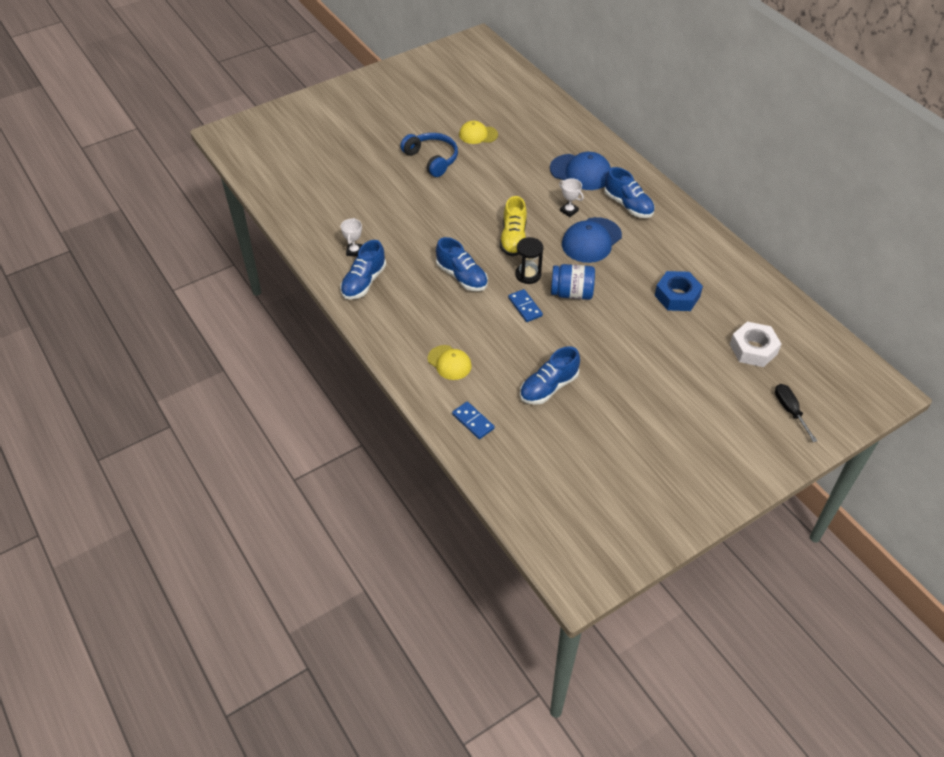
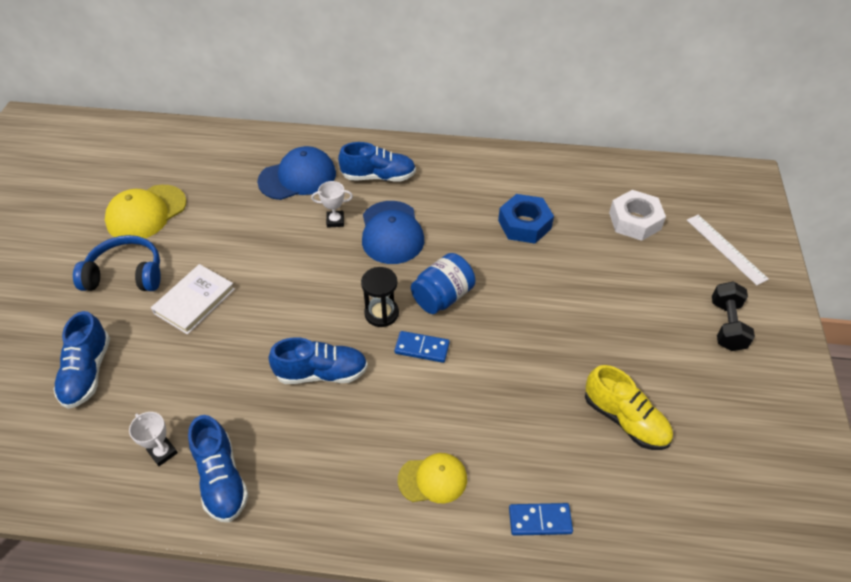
camera: 50 degrees left, 0 degrees up
(447, 197) = (194, 301): none -> white book
(478, 135) = (146, 213): yellow cap -> yellow cap, size x1.56
(513, 238) = (320, 289): yellow shoe -> yellow shoe (625, 419)
(548, 387) = (550, 409): blue shoe -> blue shoe (87, 372)
(716, 442) = (726, 325): none -> black dumbbell
(790, 411) = (726, 249): black screwdriver -> white ruler

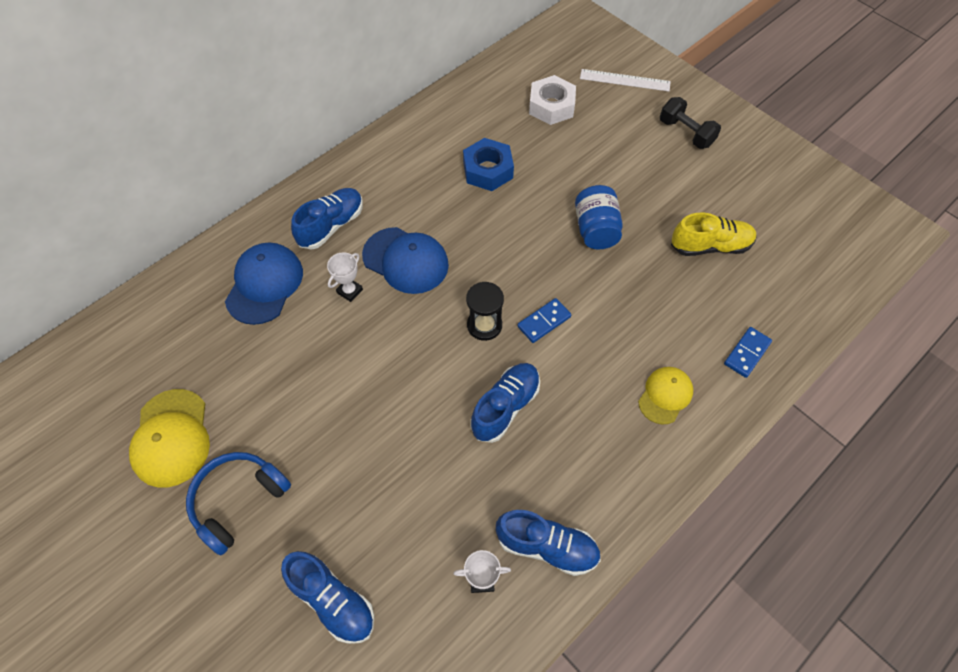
camera: 50 degrees left, 10 degrees up
(194, 301) = (333, 459): white book -> none
(442, 297) = (507, 273): blue jar -> blue jar (595, 230)

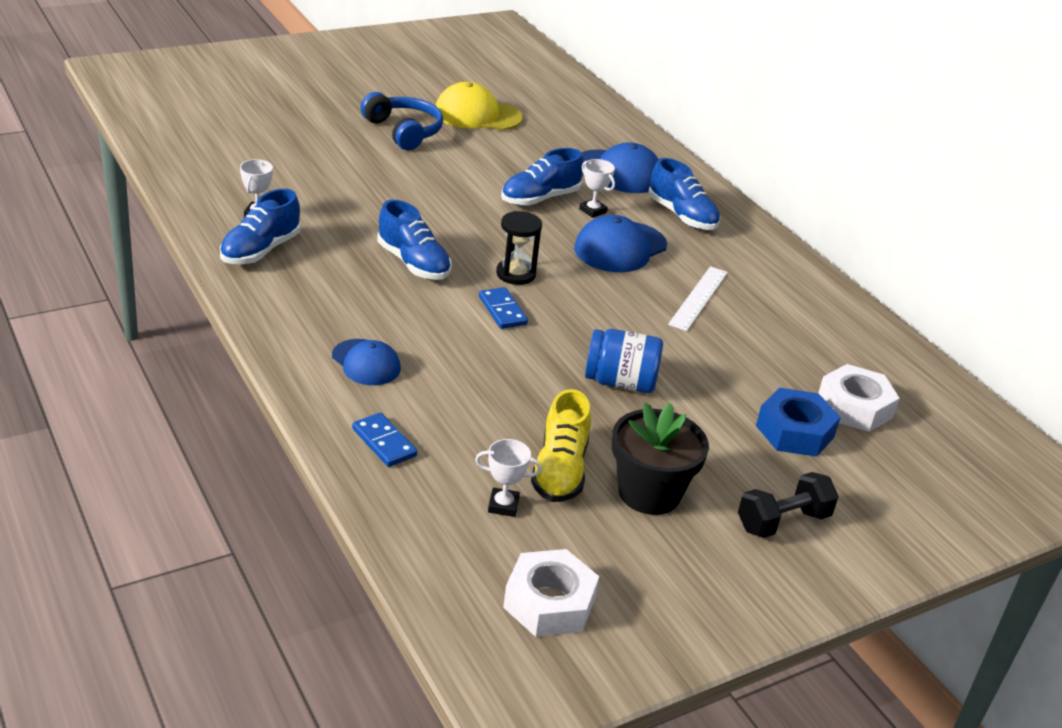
camera: 100 degrees right, 25 degrees down
(332, 600) = (294, 152): blue shoe -> blue shoe (540, 198)
(488, 170) = (741, 327): blue nut -> blue nut (794, 431)
(625, 80) = (908, 494): white ruler -> white ruler (698, 298)
(665, 395) = (366, 363): yellow cap -> blue cap
(701, 197) = (649, 493): none -> black flower pot
(762, 269) = (503, 505): none -> white trophy
(825, 229) = (549, 603): none -> white nut

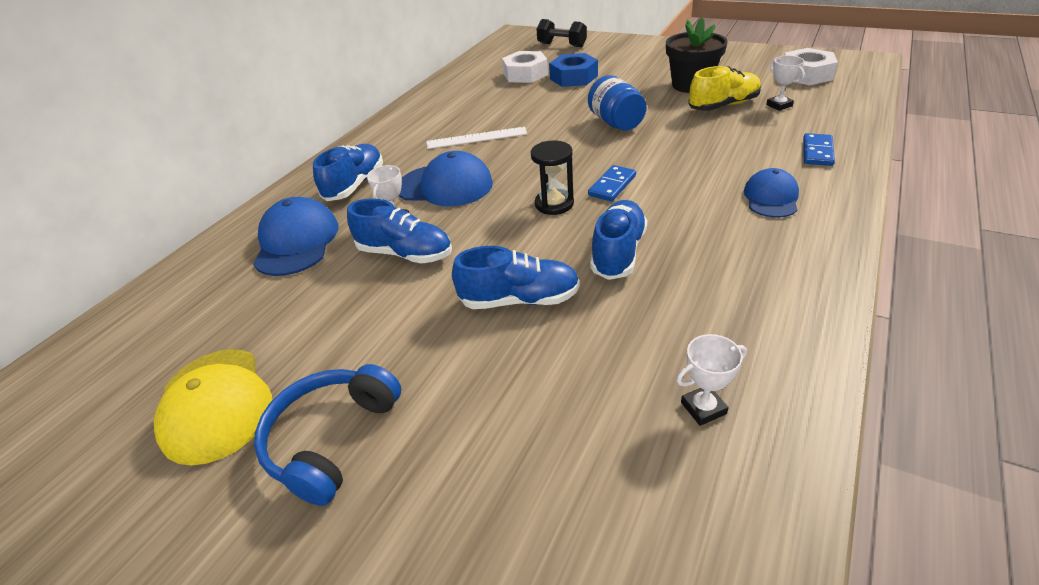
camera: 115 degrees left, 5 degrees up
(260, 250) = (754, 349): blue shoe -> blue shoe (519, 299)
(783, 522) = (648, 60): black dumbbell -> black dumbbell (562, 45)

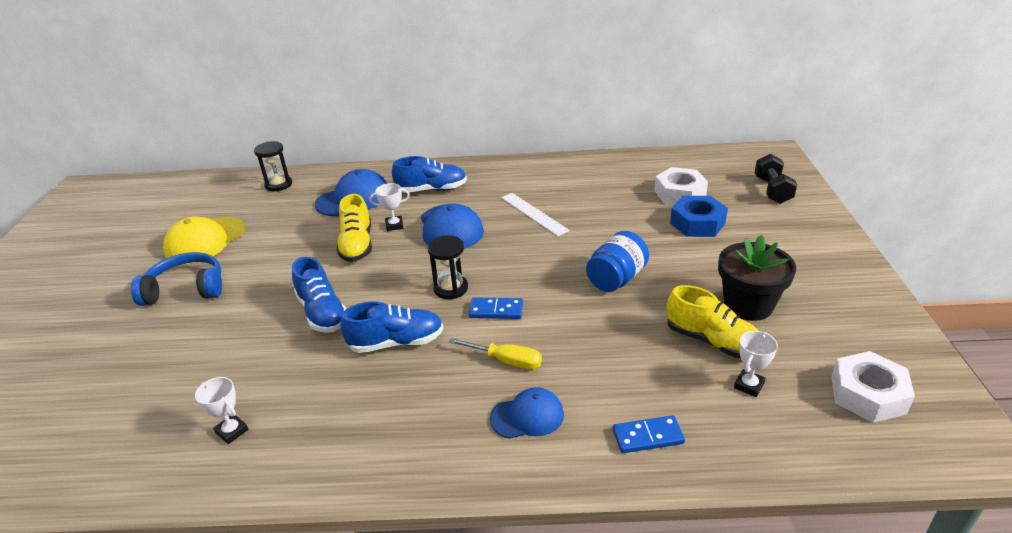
camera: 60 degrees right, 5 degrees down
(162, 304) = (278, 184): none -> black hourglass
(405, 253) = (357, 245): blue shoe -> yellow shoe
(690, 194) = (506, 361): none -> yellow screwdriver

